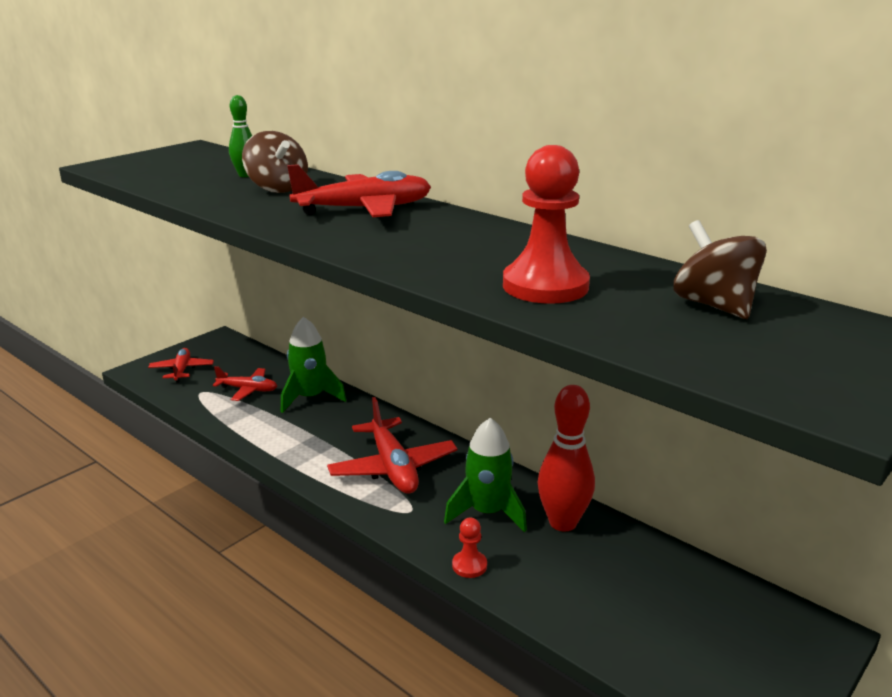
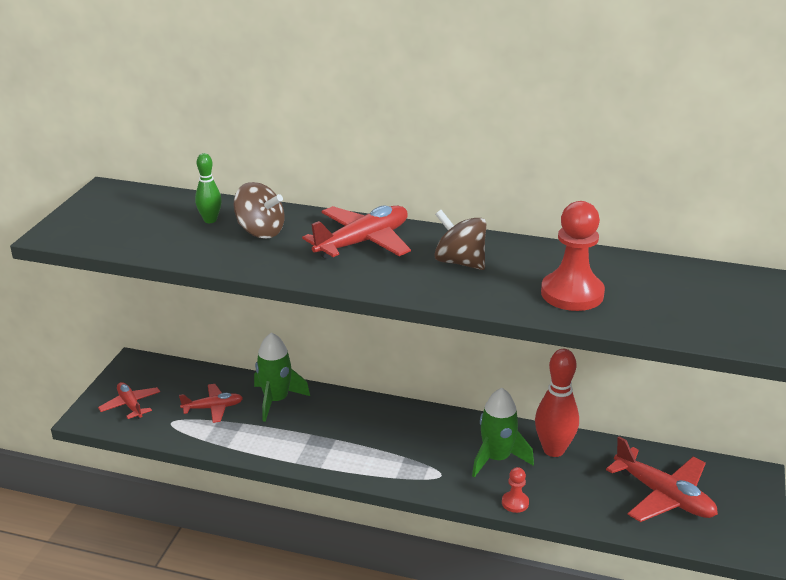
camera: 25 degrees left, 5 degrees up
(392, 467) = (398, 443): red plane -> red plane (663, 496)
(714, 305) = (685, 285): brown spinning top -> brown spinning top (460, 262)

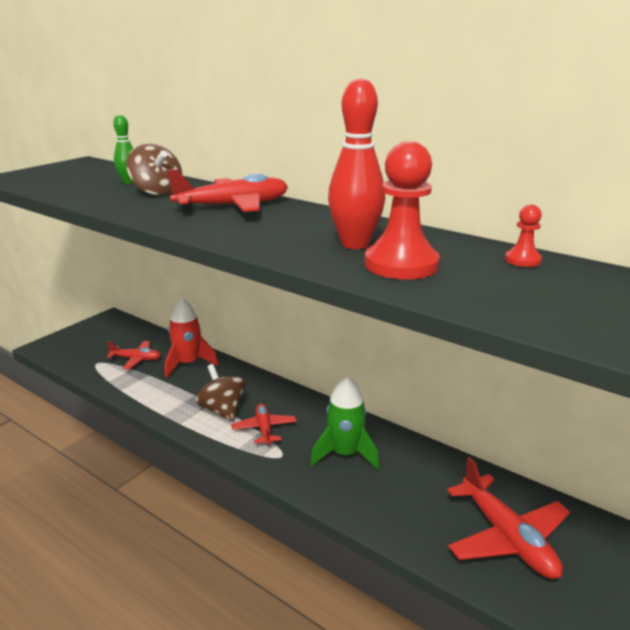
camera: 20 degrees right, 5 degrees down
(130, 405) = (80, 345): red plane -> red plane (264, 429)
(276, 400) = (188, 363): green rocket -> red rocket
(460, 262) = (307, 228): brown spinning top -> brown spinning top (222, 410)
(515, 503) = (336, 501): red pawn -> red pawn (522, 260)
(553, 450) = (407, 459): red bowling pin -> red bowling pin (355, 244)

